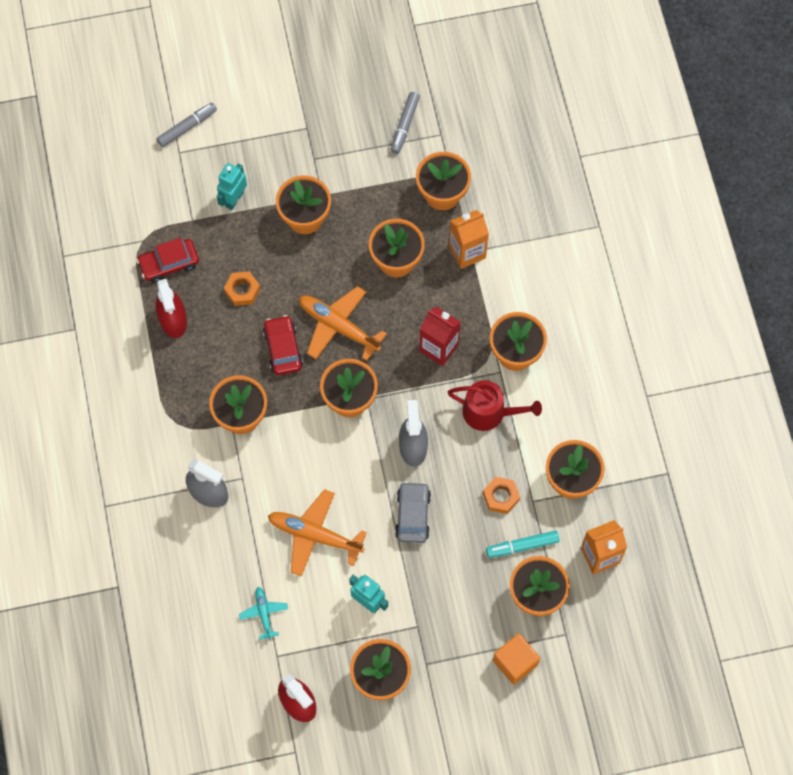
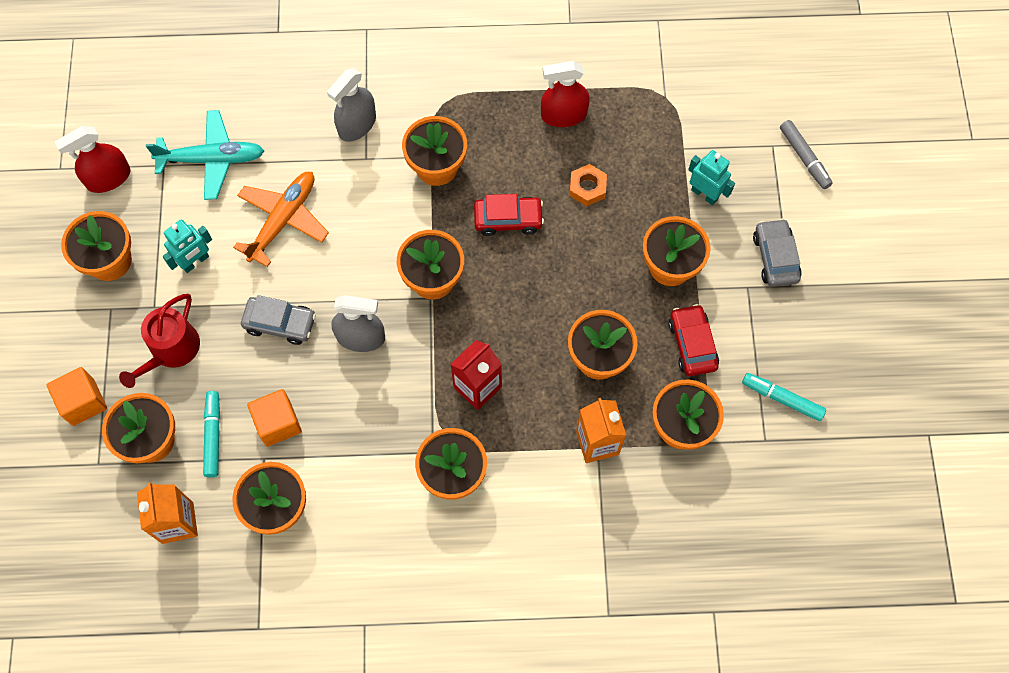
camera: 100 degrees right, 0 degrees up
(169, 264) = (632, 119): red car -> red car (692, 344)
(264, 613) = (211, 159): turquoise plane -> turquoise plane, size x1.89
(283, 141) = (775, 257): none -> grey car
(338, 327) = (524, 281): orange plane -> none
(404, 125) = (782, 399): grey marker -> turquoise marker
(489, 412) = (384, 430): red watering can -> red watering can (171, 351)
(501, 496) = (278, 423): orange nut -> orange cube

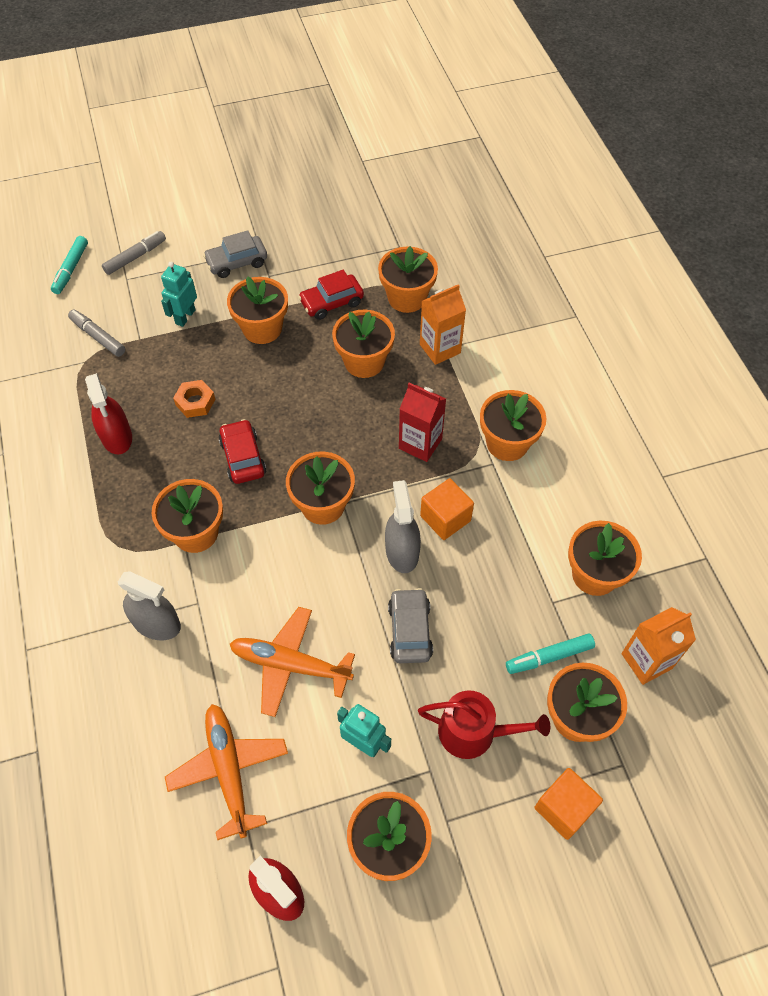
camera: 105 degrees left, 10 degrees down
(211, 159) = (229, 771): turquoise plane -> orange plane
(278, 423) = (514, 600): orange cube -> orange cube (445, 518)
(695, 111) = (98, 337): none -> grey marker
(782, 399) = (361, 242): turquoise marker -> turquoise marker (71, 269)

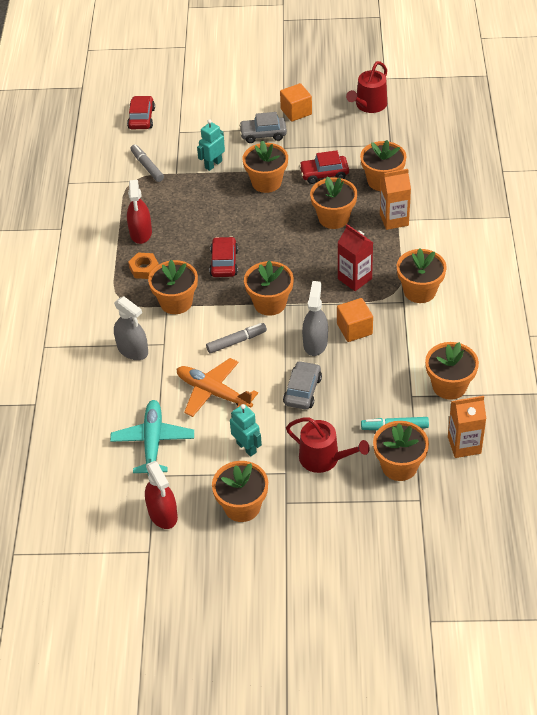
camera: 20 degrees right, 10 degrees down
(71, 269) = (141, 118): turquoise marker -> red car
(135, 257) = (190, 118): grey marker -> grey marker (236, 341)
(195, 402) = (202, 221): orange nut -> orange nut (144, 269)
(229, 771) = (153, 442): orange plane -> turquoise plane
(355, 199) = (369, 105): none -> red watering can
(564, 808) = (368, 514): orange cube -> orange cube (296, 111)

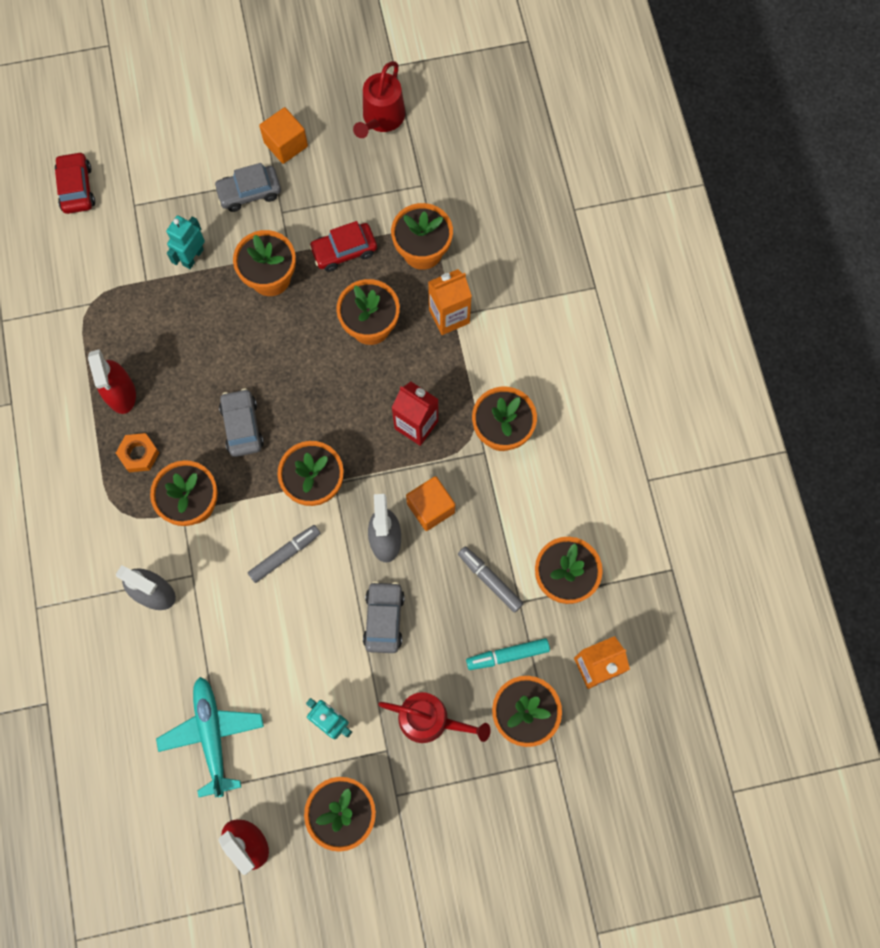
camera: 15 degrees left, 25 degrees up
(147, 166) = (104, 275): grey marker -> grey marker (490, 580)
(213, 393) = (273, 643): orange plane -> none
(224, 263) = (242, 426): red car -> grey car

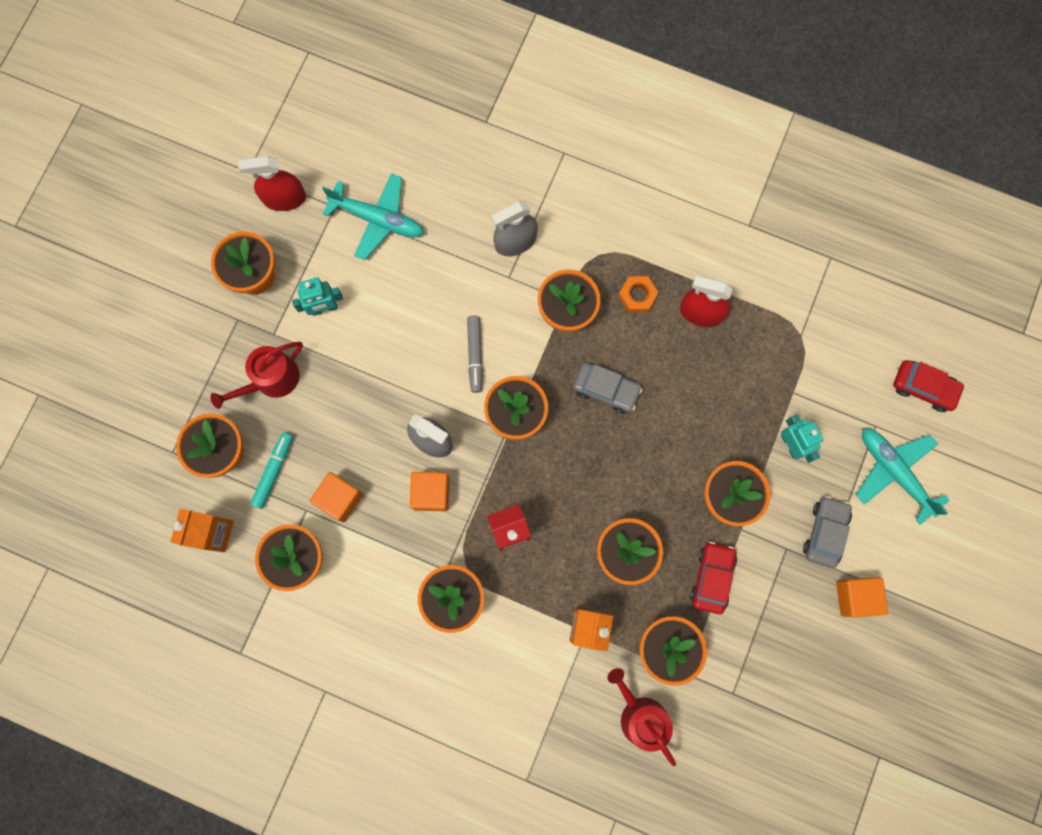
camera: 125 degrees right, 5 degrees up
(165, 171) = (894, 472): none -> turquoise plane
(381, 118) = (828, 704): red watering can -> red watering can (640, 715)
(384, 619) = (370, 397): grey car -> none
(490, 580) = (340, 499): grey marker -> orange cube

